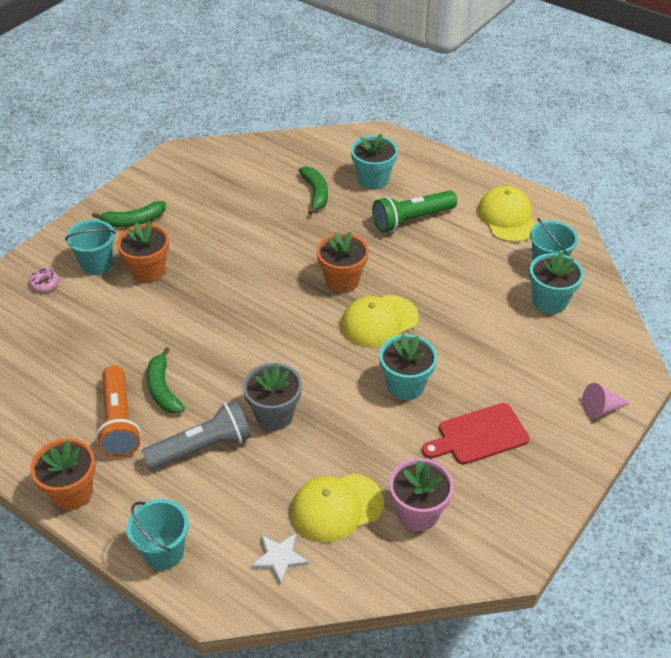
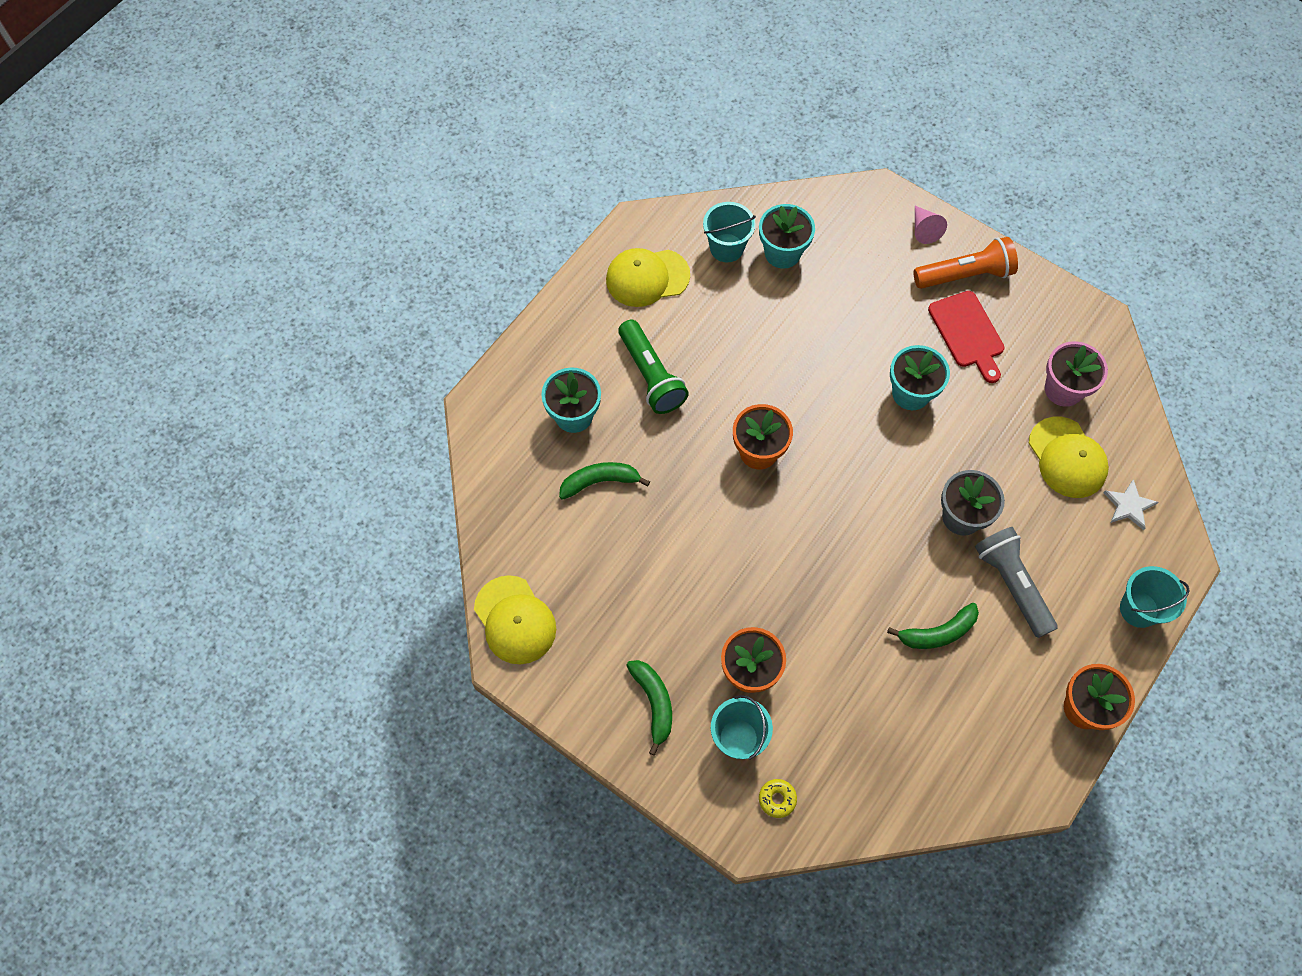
camera: 90 degrees left, 20 degrees up
(45, 284) = (777, 799): pink donut -> yellow donut
(119, 422) = (988, 674): orange flashlight -> orange flashlight (965, 275)
(379, 321) = (821, 415): yellow cap -> yellow cap (515, 620)

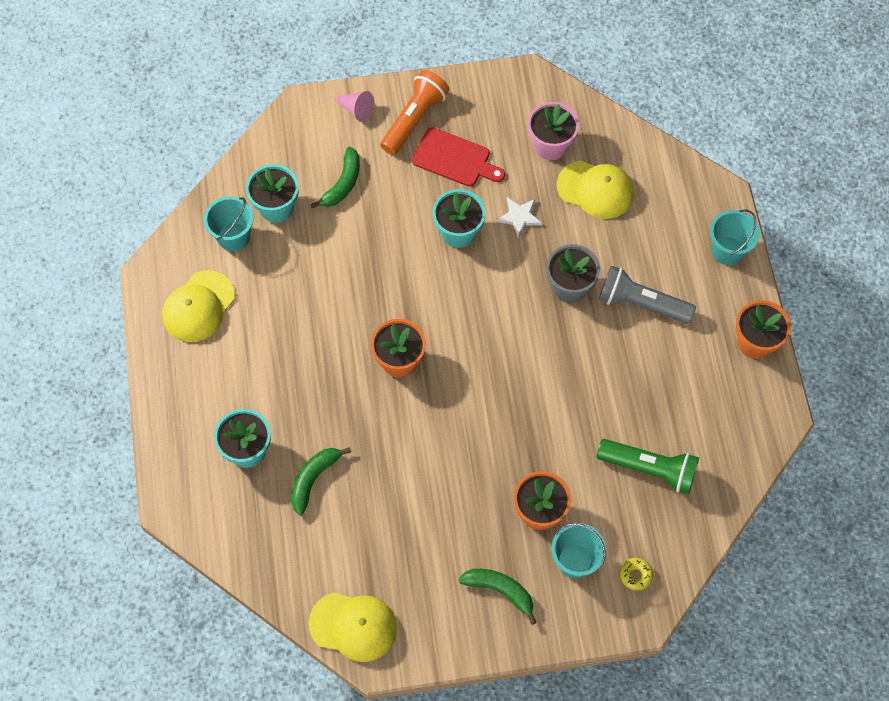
camera: 45 degrees left, 0 degrees up
(651, 376) = (273, 374): green flashlight -> green flashlight (649, 469)
(937, 633) = (627, 376): green banana -> green banana (342, 184)
(1129, 506) = (661, 189): white star -> white star (519, 217)

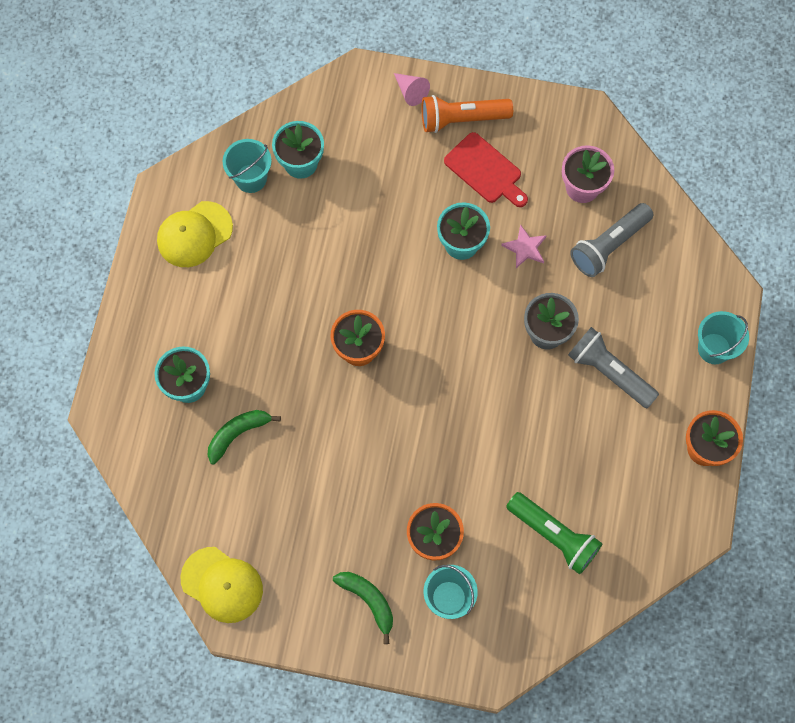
camera: 20 degrees right, 5 degrees up
(342, 184) = (370, 160): green banana -> none
(414, 119) = (462, 119): orange flashlight -> orange flashlight turned 150 degrees counterclockwise
(519, 217) = (525, 248): white star -> pink star
(595, 190) = (609, 245): yellow cap -> grey flashlight
(635, 575) = (500, 632): yellow donut -> none

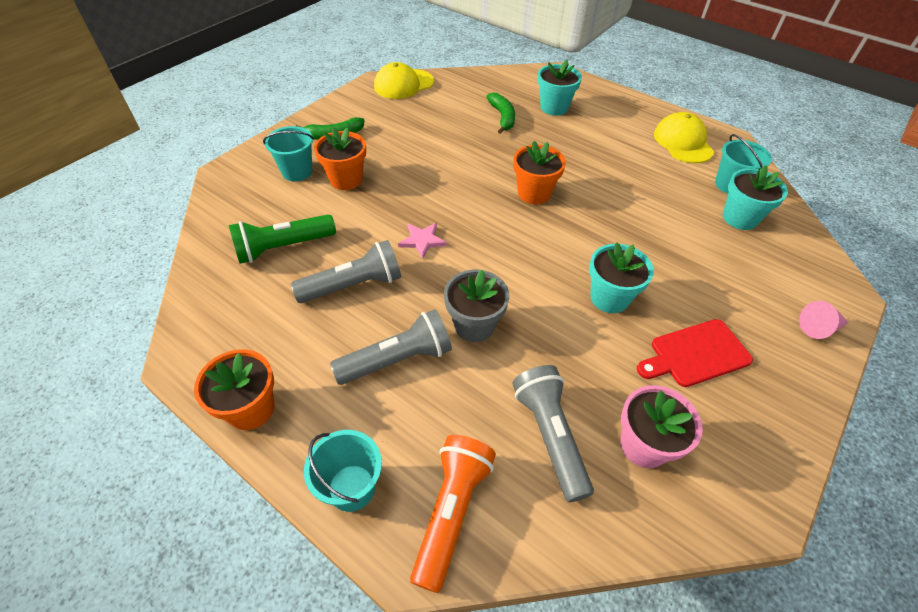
camera: 115 degrees right, 20 degrees down
(462, 119) = (773, 360): orange flashlight -> orange flashlight (452, 511)
(525, 248) = (582, 349): pink star -> pink star (422, 241)
(560, 447) = (353, 285): none -> grey flashlight

